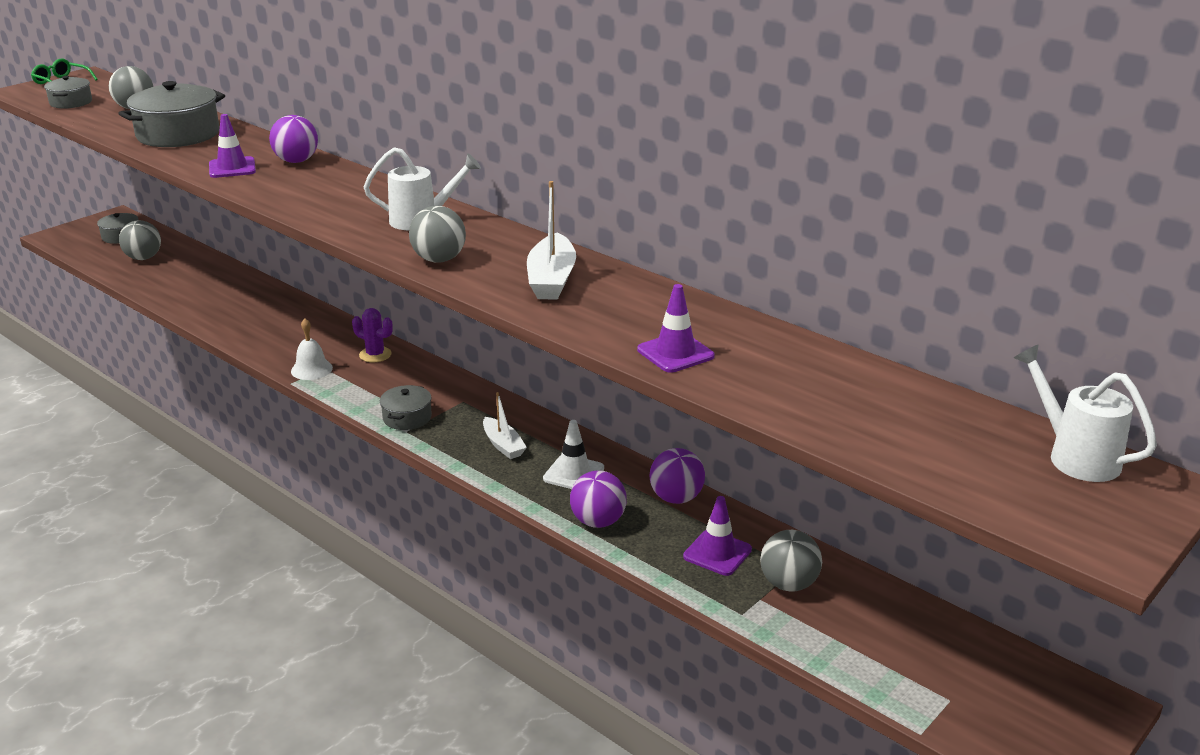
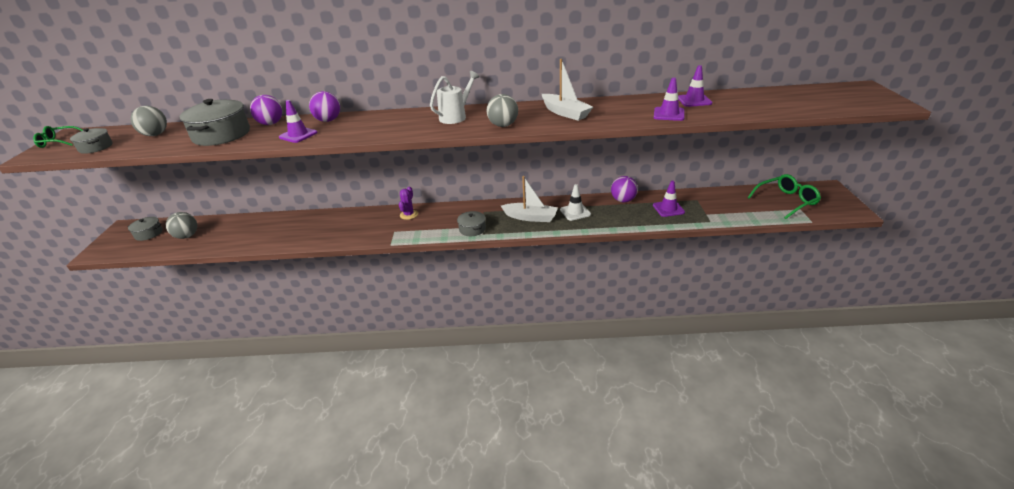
camera: 40 degrees left, 5 degrees up
(311, 369) = (389, 235): white bell -> none
(375, 355) = (409, 215): purple cactus -> purple cactus turned 60 degrees counterclockwise
(503, 445) = (531, 217): white boat -> white boat, size x1.53
(598, 522) = (614, 222): purple ball -> purple ball (271, 124)
(774, 352) = (694, 100): none -> purple traffic cone
(788, 584) = (704, 205): grey ball -> none
(953, 671) = (786, 201): none -> green glasses
(1075, 456) = (831, 89): white watering can -> none

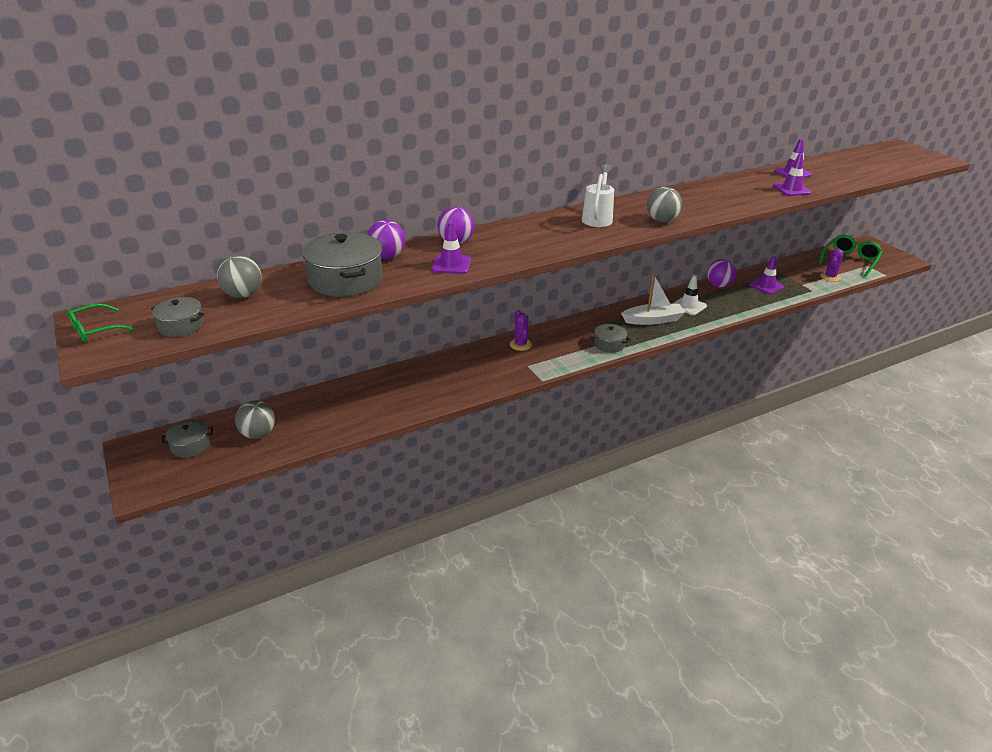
camera: 30 degrees left, 0 degrees up
(565, 113) = (700, 200): white boat -> none
(744, 212) = (830, 277): none -> purple cactus

